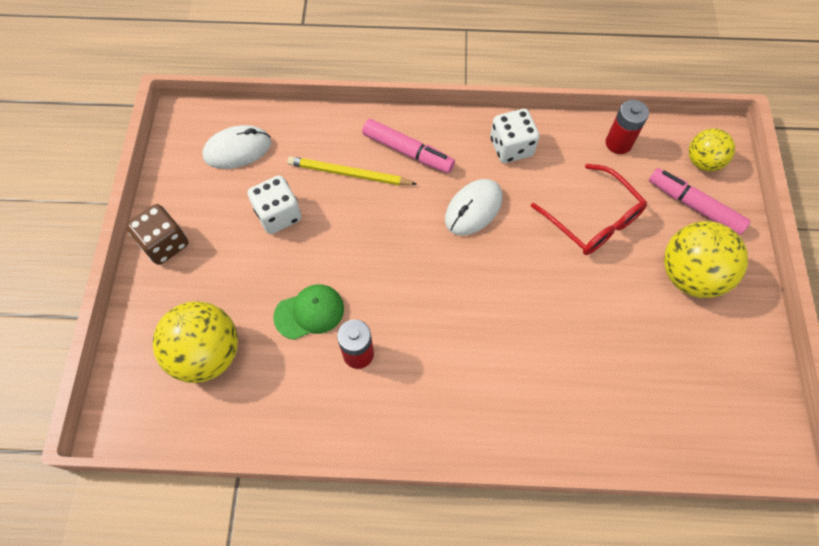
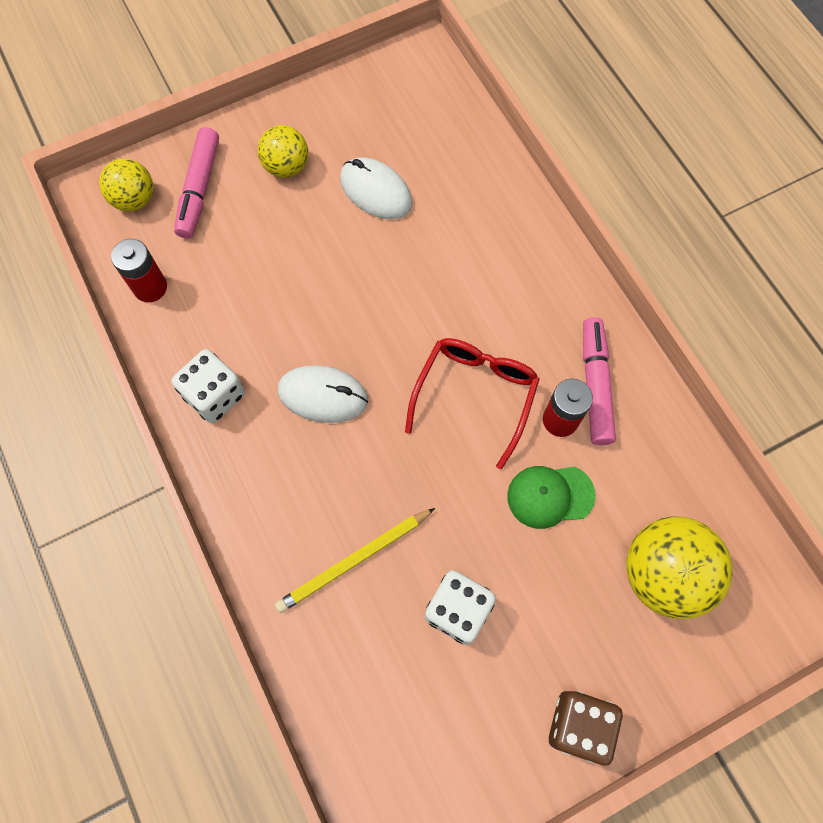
camera: 120 degrees left, 5 degrees up
(237, 149) = (398, 731): white mouse -> white mouse (376, 191)
(309, 312) = (550, 496): green cap -> green cap turned 45 degrees counterclockwise
(349, 174) = (354, 561): yellow pencil -> yellow pencil turned 75 degrees clockwise
(408, 152) = (284, 509): pink marker -> pink marker (595, 385)
(593, 219) = (269, 273): red glasses -> red glasses (475, 395)
(690, 275) = (286, 167): yellow ball -> yellow ball, size x0.61

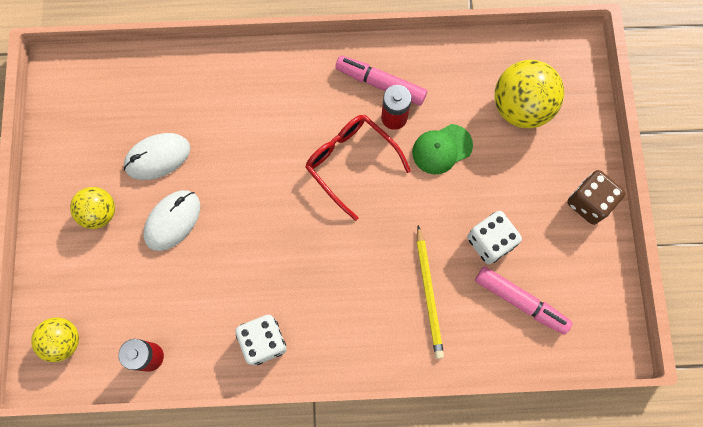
camera: 65 degrees left, 5 degrees up
(199, 189) = (82, 287): pink marker -> pink marker (520, 301)
(323, 395) = (301, 264): white mouse -> white mouse (172, 221)
(550, 496) = (442, 149): green cap -> green cap turned 45 degrees clockwise

